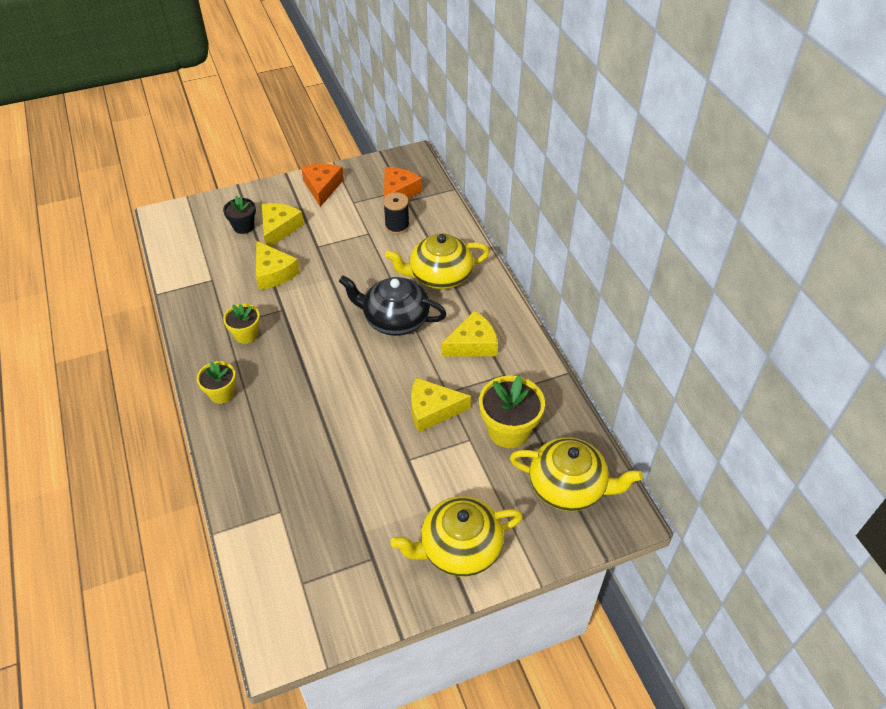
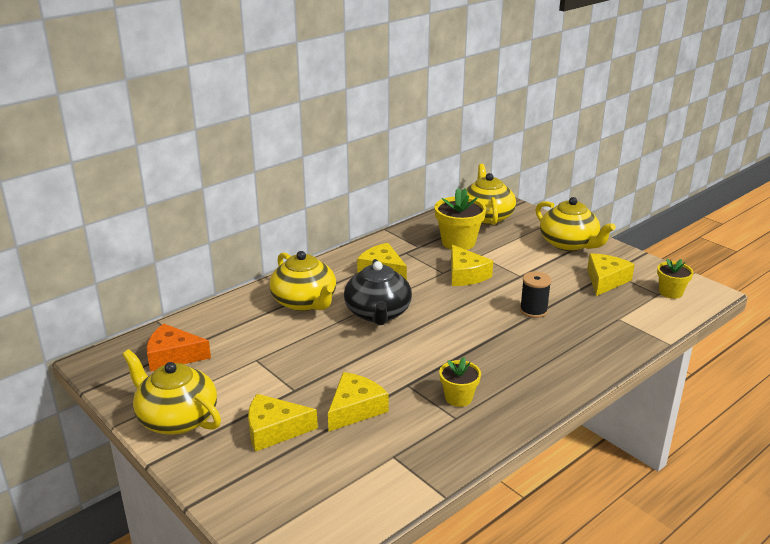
camera: 110 degrees left, 20 degrees down
(222, 393) = (541, 387): yellow flower pot -> yellow flower pot (670, 292)
(243, 226) = (282, 464): black flower pot -> none
(322, 187) = (176, 418): orange cheese -> yellow teapot
(357, 541) = (605, 280): none -> yellow cheese
(397, 226) = (237, 343): black spool -> black spool (533, 310)

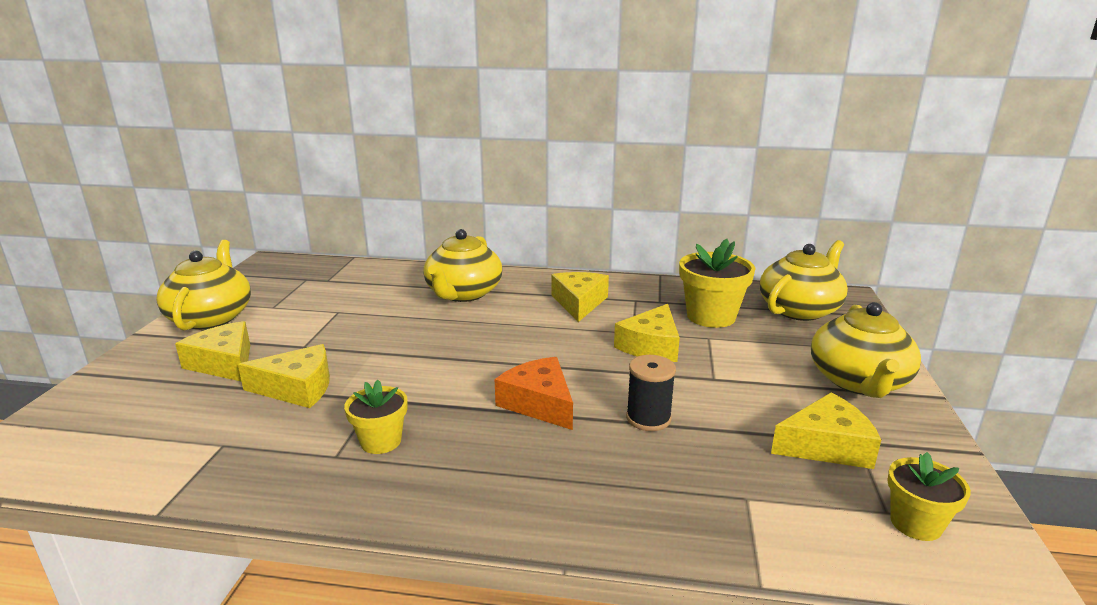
camera: 50 degrees right, 5 degrees down
(173, 356) = (306, 281): orange cheese -> orange cheese (539, 403)
(378, 313) = (494, 331): black teapot -> none

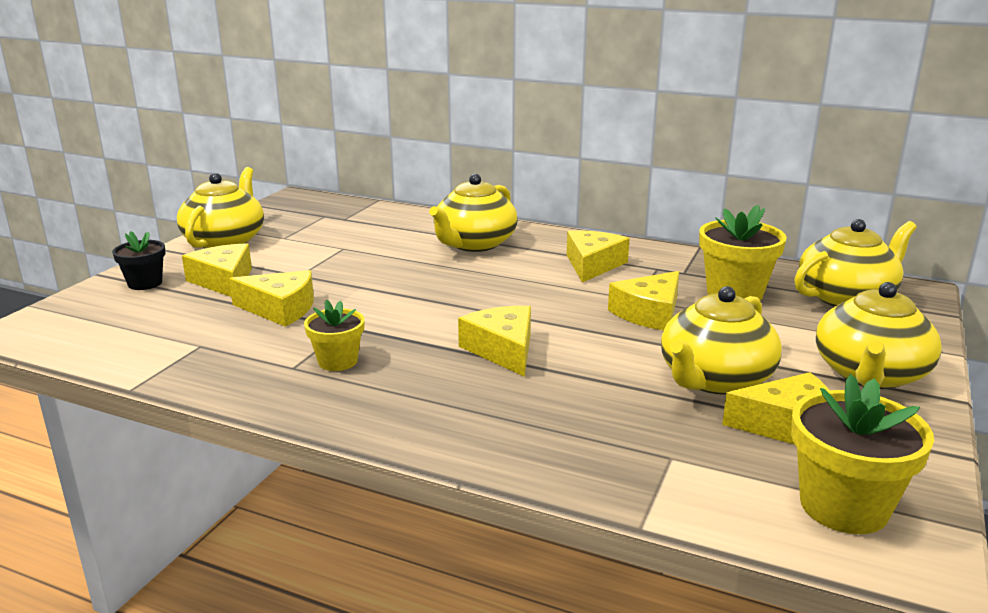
camera: 15 degrees right, 0 degrees up
(135, 377) = (145, 283): none -> black flower pot
(539, 403) = (503, 350): orange cheese -> yellow cheese
(648, 418) = (608, 377): black spool -> none
(740, 406) = (714, 379): none -> yellow teapot
(915, 523) = (843, 506): yellow flower pot -> yellow flower pot, size x1.65

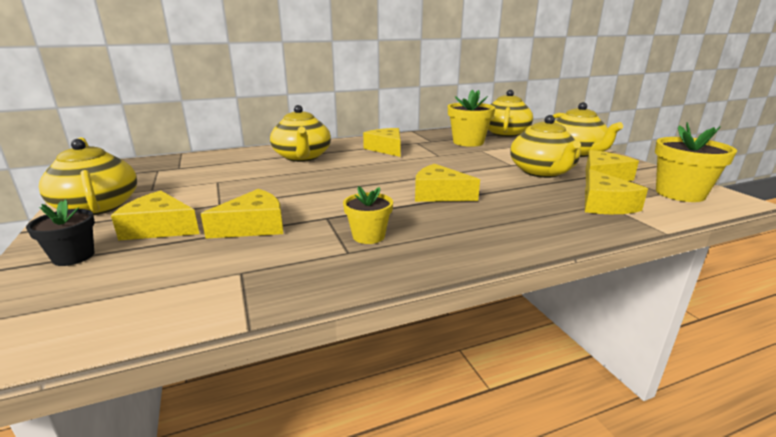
camera: 45 degrees left, 0 degrees up
(649, 313) = (458, 158): yellow cheese -> yellow cheese (604, 204)

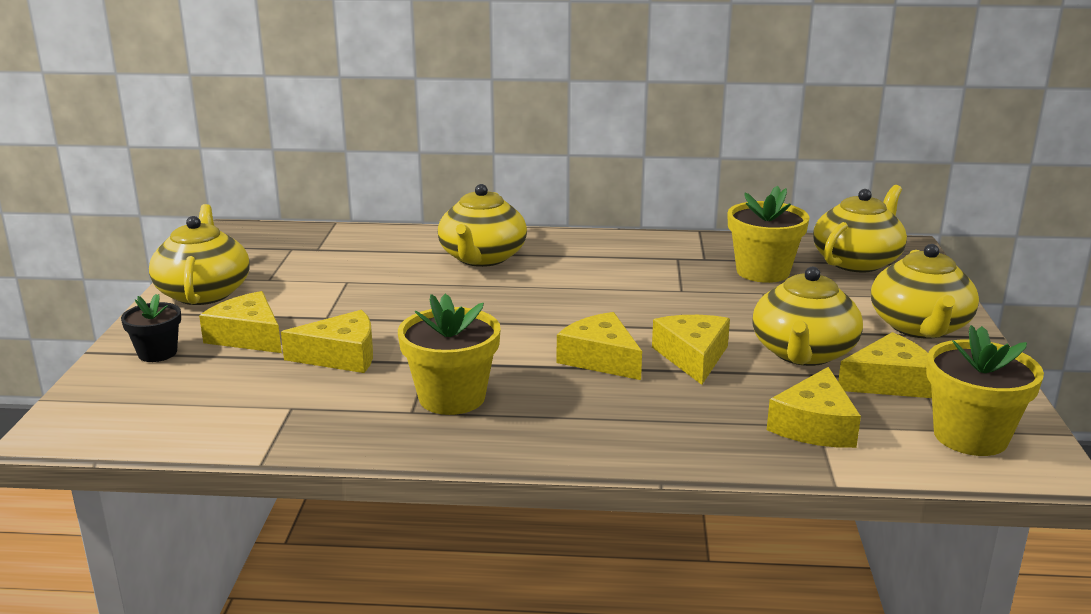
camera: 25 degrees right, 0 degrees up
(368, 236) = (452, 397): yellow flower pot -> yellow flower pot, size x1.65
(386, 149) = (616, 263): yellow cheese -> yellow cheese (693, 357)

